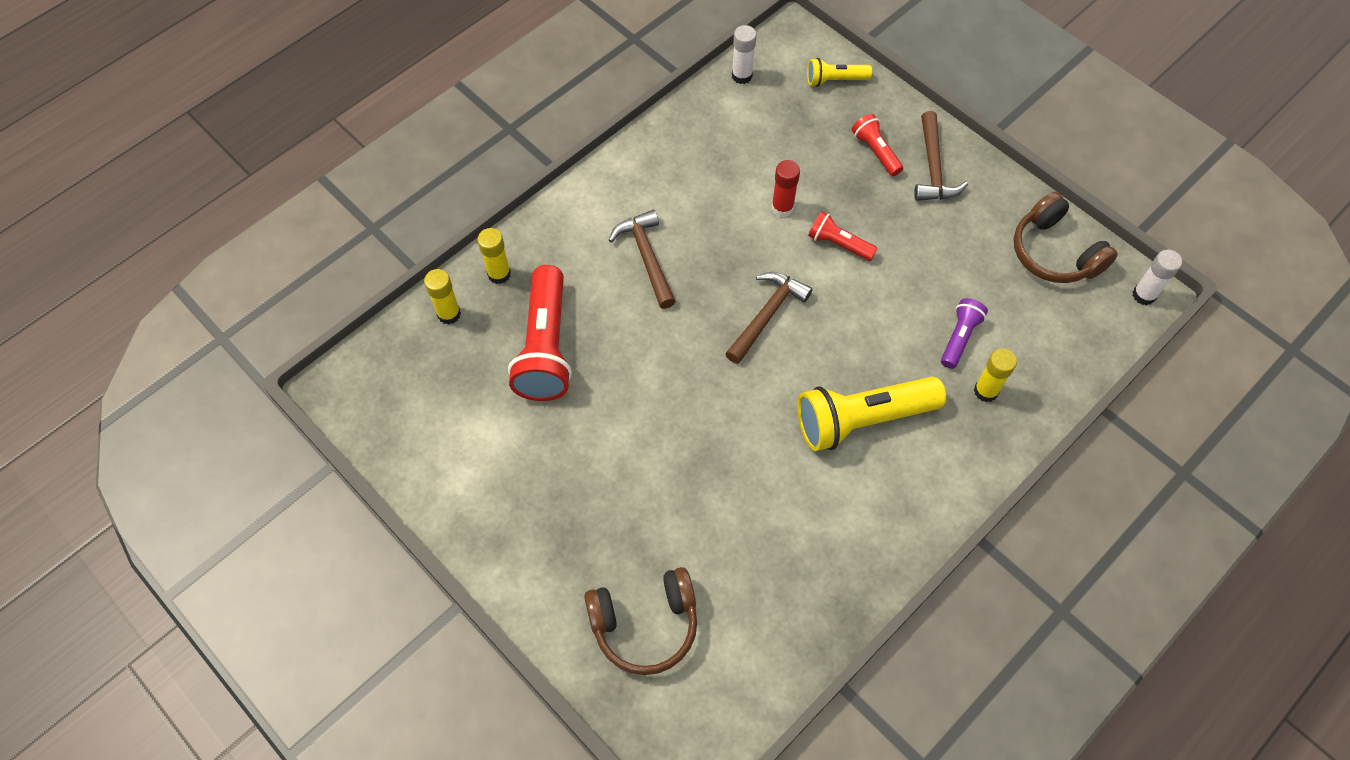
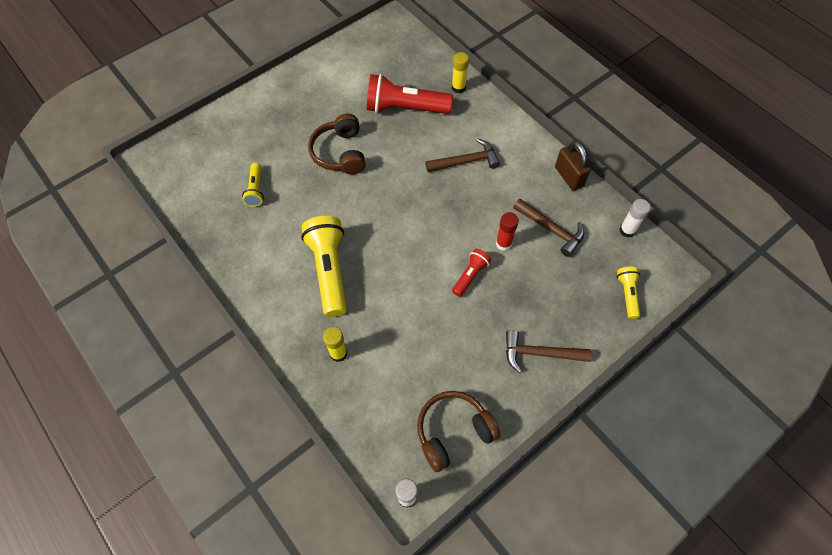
camera: 95 degrees right, 0 degrees up
(449, 314) = (432, 65): yellow glue stick -> none
(645, 624) = (225, 146): brown headphones -> brown headphones (340, 153)
(662, 134) = (569, 177): none -> brown padlock
(732, 552) = (256, 190): none -> yellow flashlight
(767, 315) = (415, 224): brown hammer -> brown hammer (551, 230)
(875, 151) = (555, 313): red flashlight -> none
(959, 338) = (384, 344): purple flashlight -> none

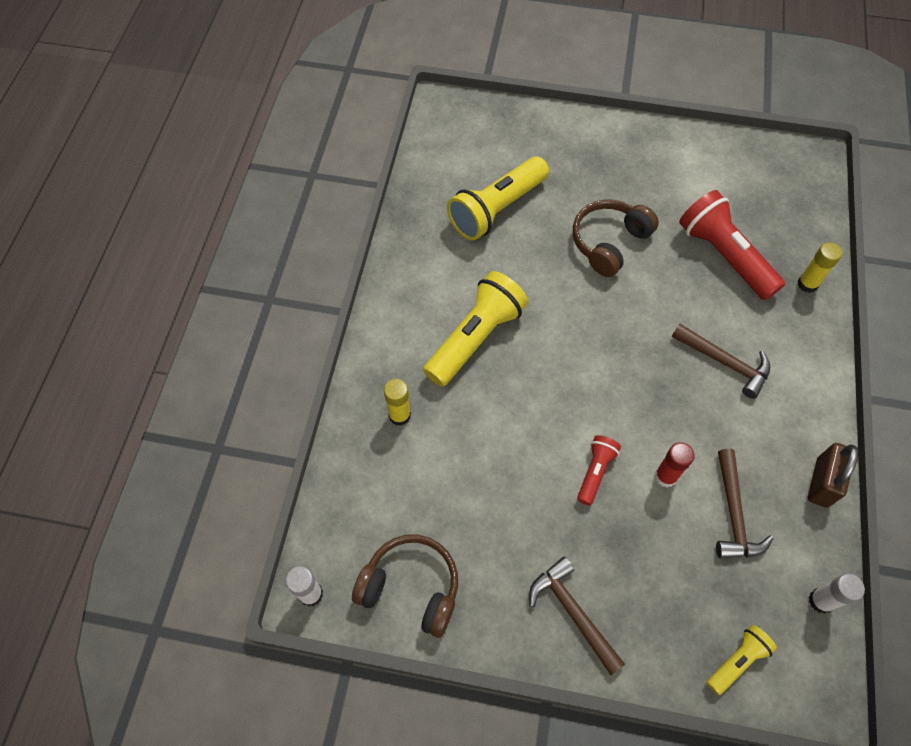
camera: 50 degrees right, 0 degrees up
(256, 190) = (497, 209): yellow flashlight -> yellow flashlight, size x1.94
(470, 275) = (595, 472): red flashlight -> red flashlight turned 60 degrees counterclockwise

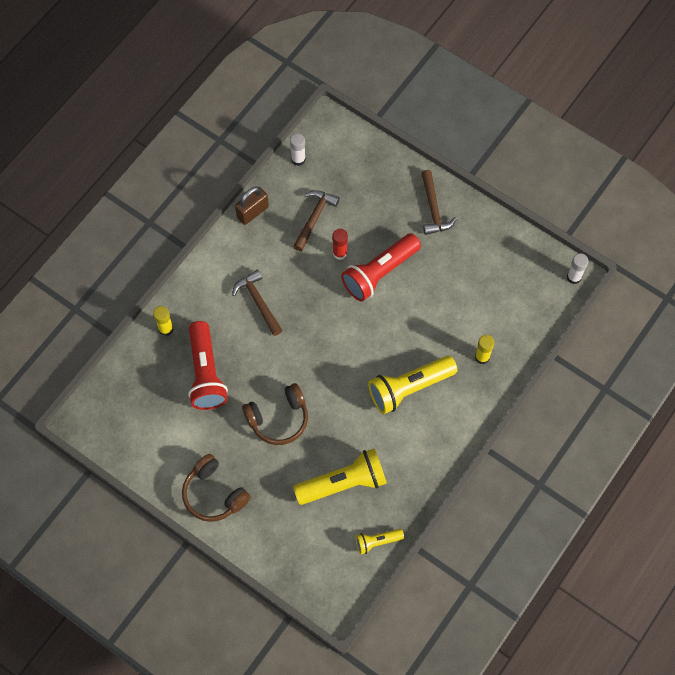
camera: 155 degrees left, 5 degrees up
(411, 588) = (516, 257): brown headphones -> brown headphones (214, 494)
(595, 472) = (379, 273): red flashlight -> red flashlight, size x1.94
(737, 661) = (361, 153): yellow flashlight -> yellow flashlight (377, 542)

